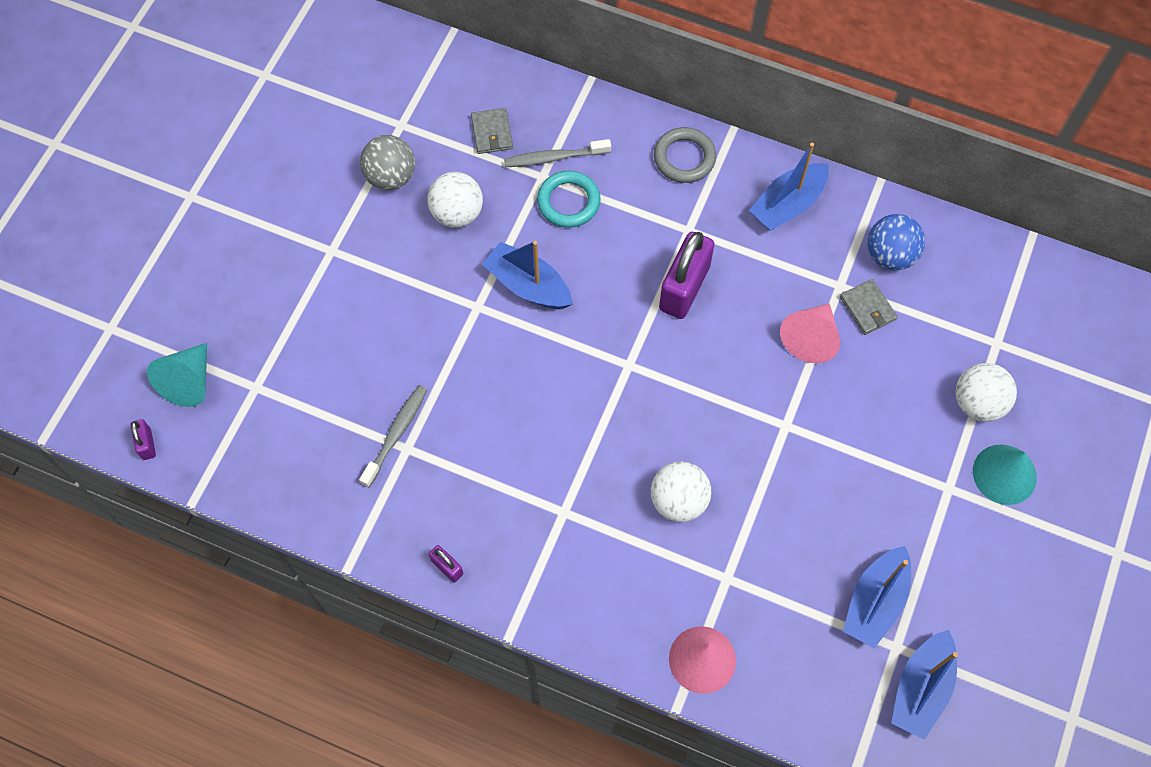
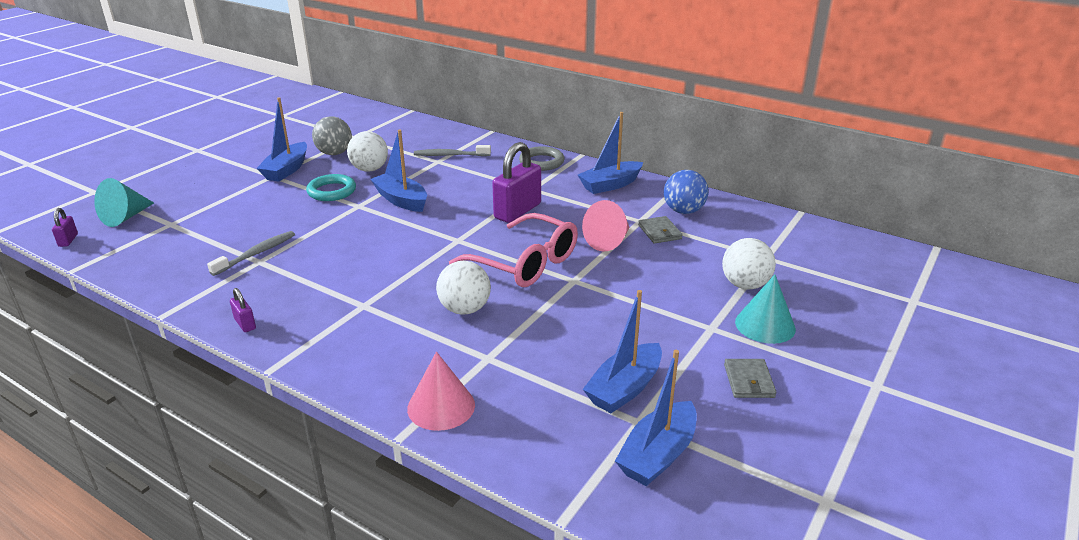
camera: 10 degrees right, 35 degrees down
(344, 232) = (286, 170): none -> blue boat
(492, 133) = (413, 144): grey wallet -> grey wallet (749, 381)
(568, 202) = (450, 171): turquoise ring -> turquoise ring (332, 191)
(722, 401) = (525, 263): none -> pink glasses

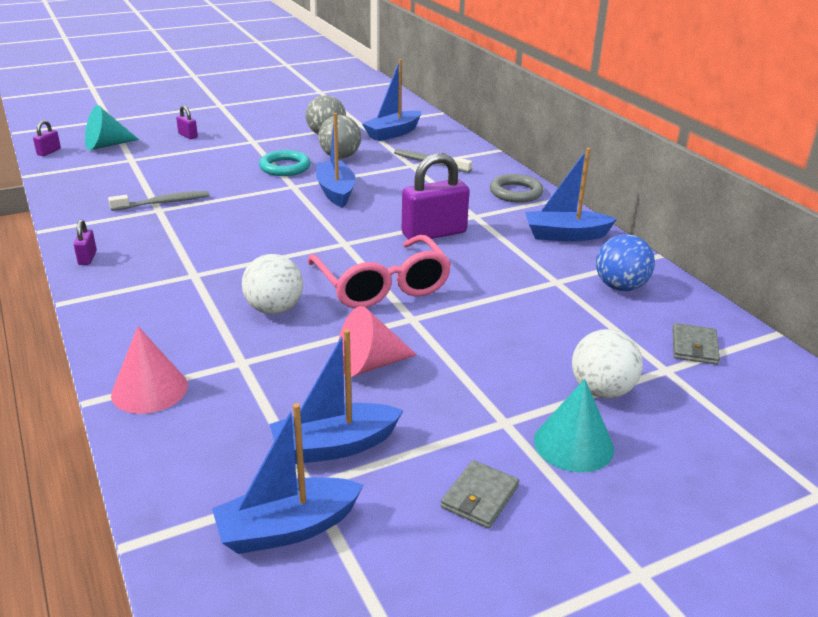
camera: 30 degrees right, 0 degrees up
(201, 186) = (188, 135): none -> purple padlock
(286, 170) = (269, 139): blue boat -> blue boat (393, 133)
(369, 169) = (340, 156): white ball -> grey ball
(609, 241) = (495, 292): pink cone -> pink cone (369, 364)
(659, 232) = (564, 300): grey wallet -> grey wallet (694, 347)

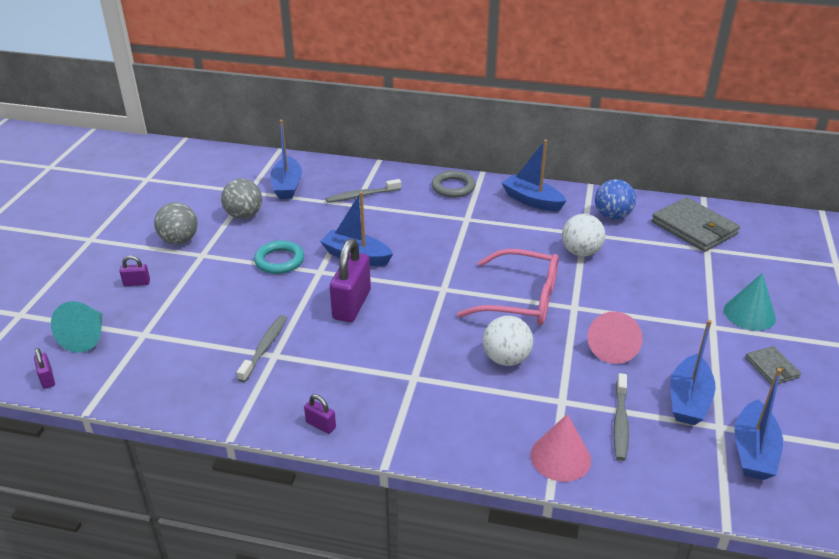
camera: 50 degrees left, 5 degrees up
(242, 409) = (620, 422): none -> grey toothbrush
(340, 156) = (296, 227): grey ball -> grey ball (179, 240)
(434, 233) = (473, 246): purple padlock -> purple padlock (352, 305)
(565, 235) = (532, 201): blue boat -> blue boat turned 90 degrees clockwise
(601, 391) = (709, 279): white ball -> white ball (581, 252)
(694, 347) = (694, 228): grey wallet -> grey wallet, size x1.93

